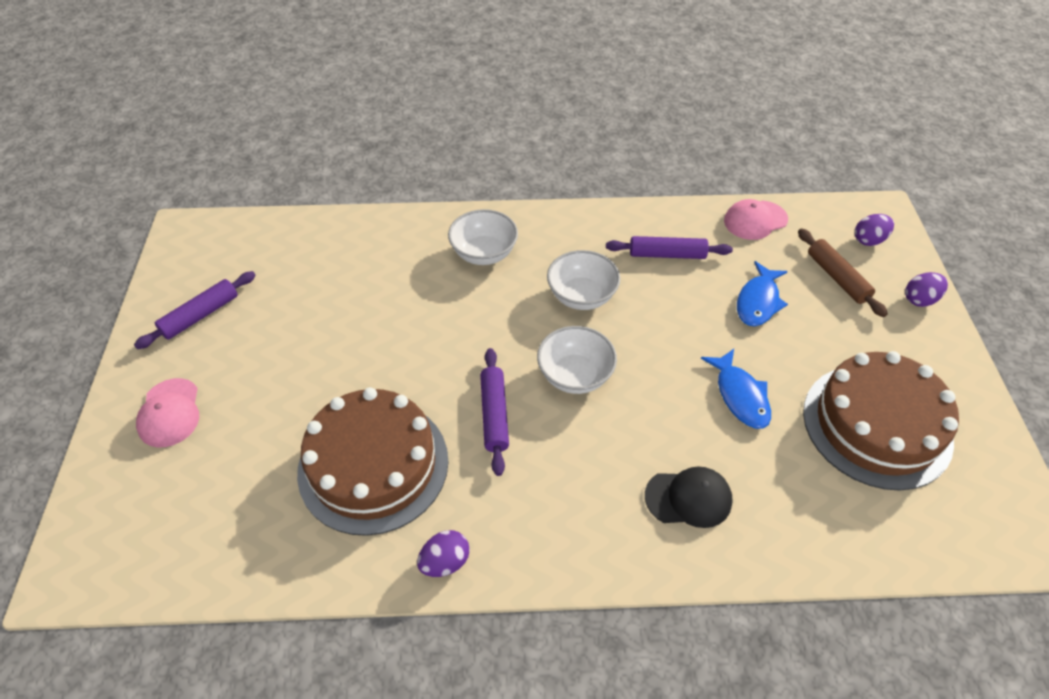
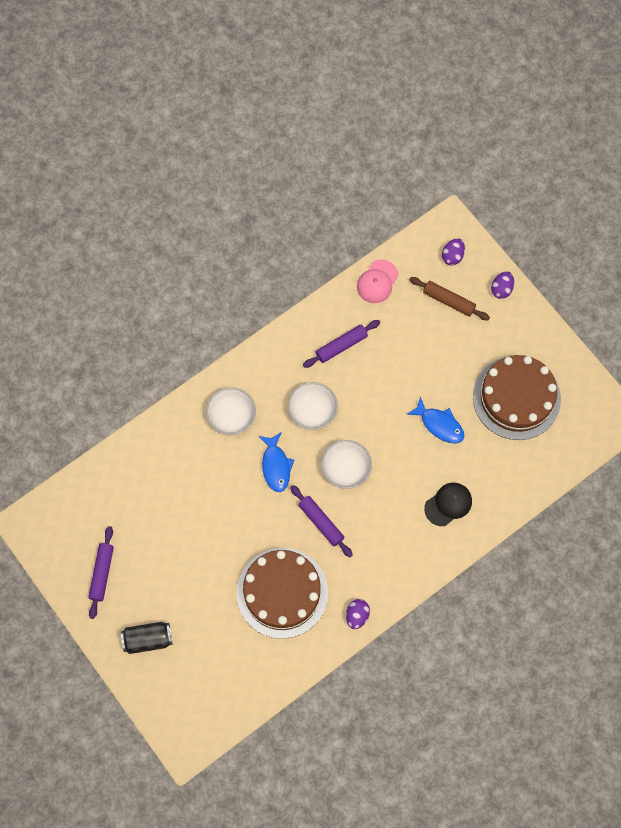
camera: 35 degrees left, 20 degrees up
(169, 413) = (147, 639): pink cap -> black can
(758, 301) = (414, 349): blue fish -> blue fish (276, 466)

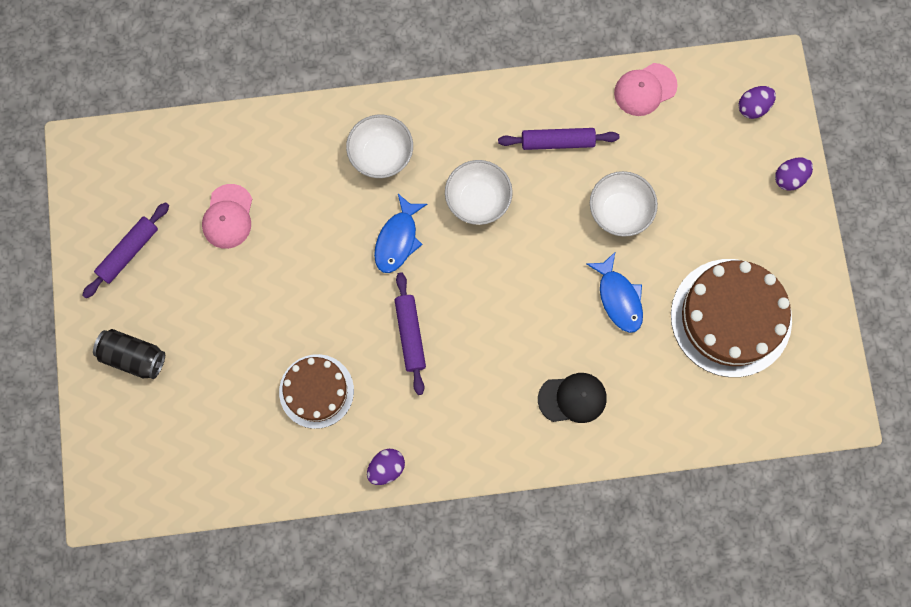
camera: 30 degrees right, 5 degrees up
(154, 513) = (228, 217): none -> pink cap
(282, 593) = (316, 391): brown cake -> brown cake, size x0.61
(346, 469) = (476, 289): white bowl -> white bowl (619, 211)
(448, 301) = (717, 157): brown rolling pin -> none

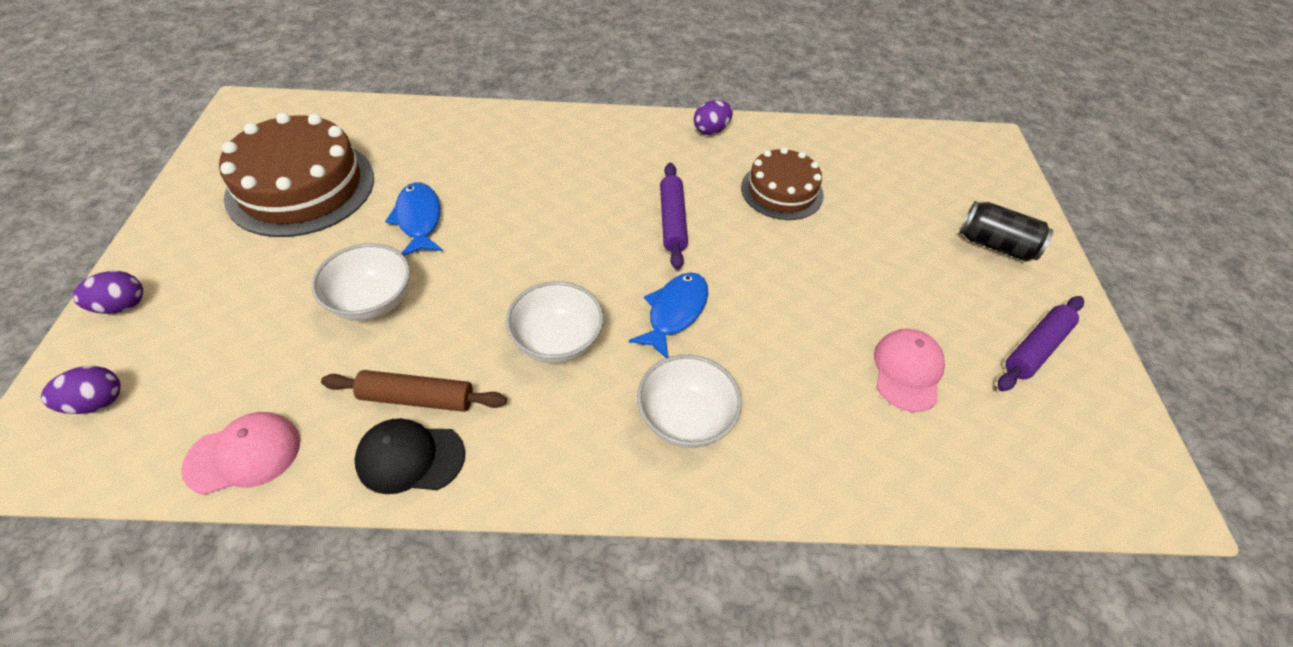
camera: 175 degrees left, 25 degrees down
(557, 142) = (417, 398): purple rolling pin -> brown rolling pin
(572, 398) = (508, 151): black cap -> black cap (410, 458)

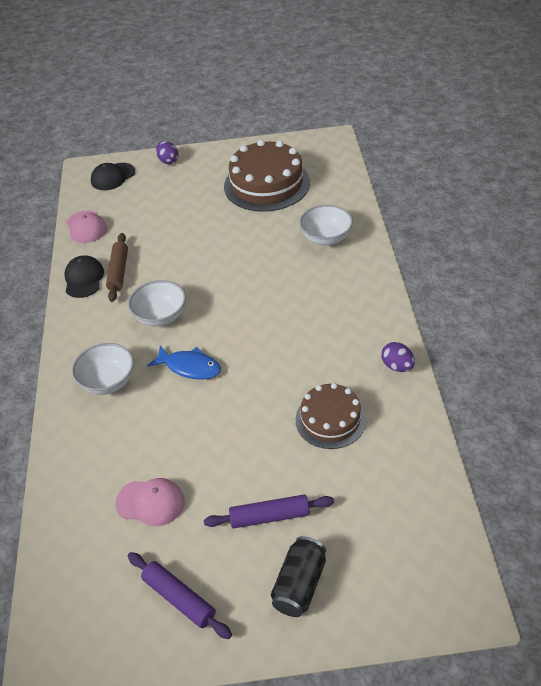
camera: 90 degrees right, 5 degrees down
(97, 402) = (113, 177): purple egg -> black cap
(372, 301) = (181, 237): white bowl -> white bowl (326, 238)
(419, 220) = (250, 236): blue fish -> none
(672, 221) = (277, 355): purple rolling pin -> purple rolling pin (269, 516)

